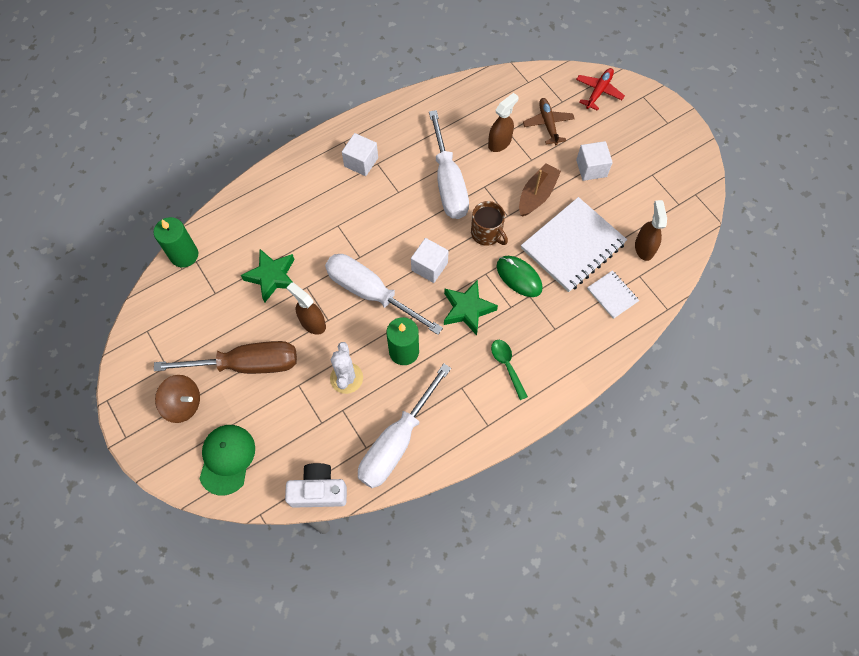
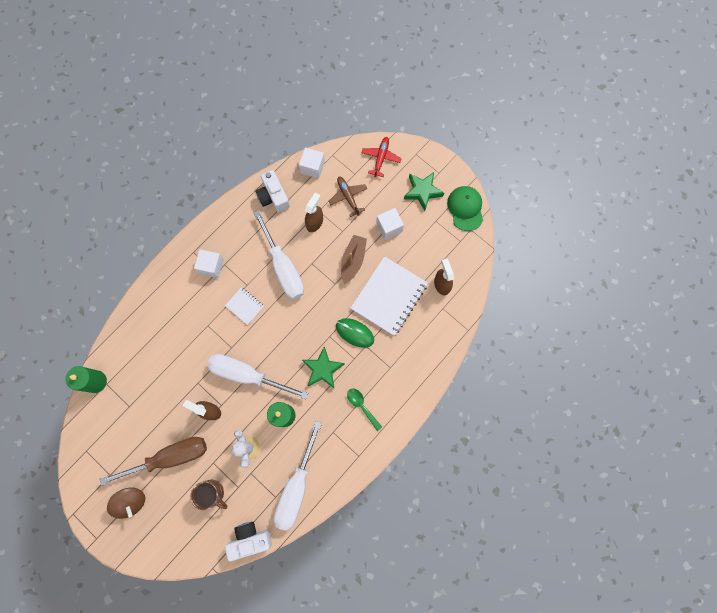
camera: 15 degrees left, 10 degrees up
(183, 404) = (131, 501): brown spinning top -> brown spinning top turned 45 degrees clockwise
(227, 459) = (176, 534): green cap -> green cap (465, 208)
(272, 277) = (169, 382): green star -> green star (422, 192)
(429, 266) = (286, 342): white cube -> white cube (312, 167)
(457, 104) = (273, 196): none -> white camera
(487, 233) = (322, 302): brown mug -> brown mug (212, 493)
(612, 295) = (426, 329): white notebook -> white notebook (245, 306)

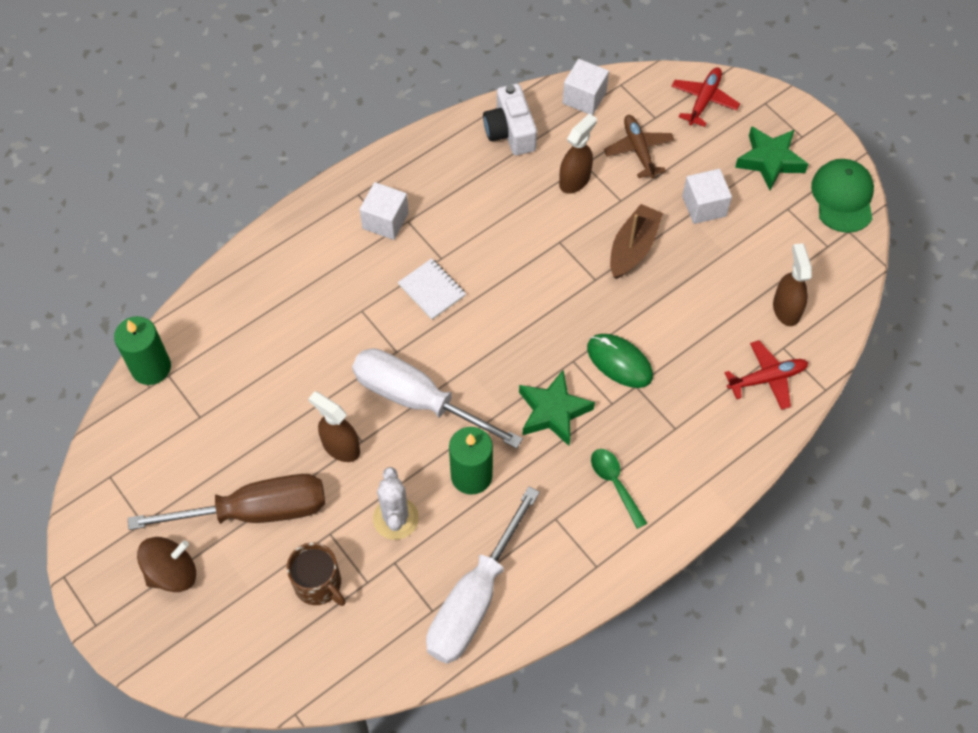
camera: 10 degrees right, 15 degrees down
(131, 501) = (172, 572): brown spinning top -> brown spinning top turned 90 degrees counterclockwise
(249, 539) = (373, 674): white camera -> none
(283, 267) = (509, 240): white screwdriver -> none
(389, 296) = (689, 314): white notebook -> none
(435, 329) = (766, 378): none -> red plane

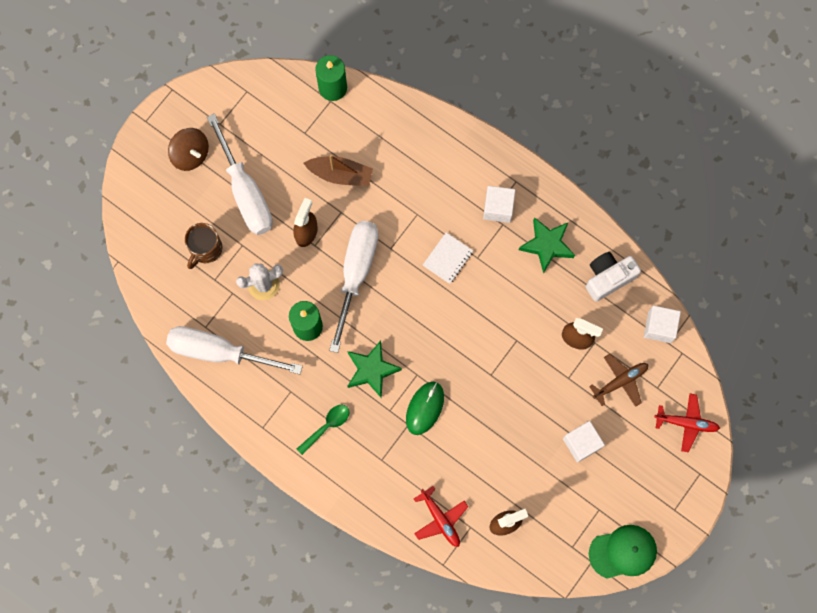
camera: 75 degrees right, 15 degrees up
(255, 511) = (245, 192): brown screwdriver -> white screwdriver
(633, 248) = (527, 397): brown boat -> brown boat (340, 174)
(770, 161) = (641, 487): green star -> green star (547, 245)

